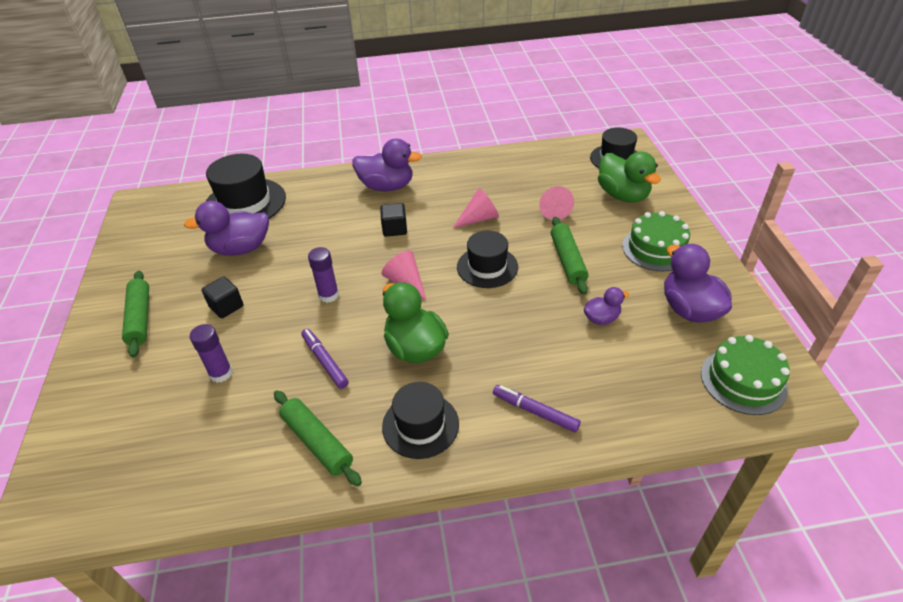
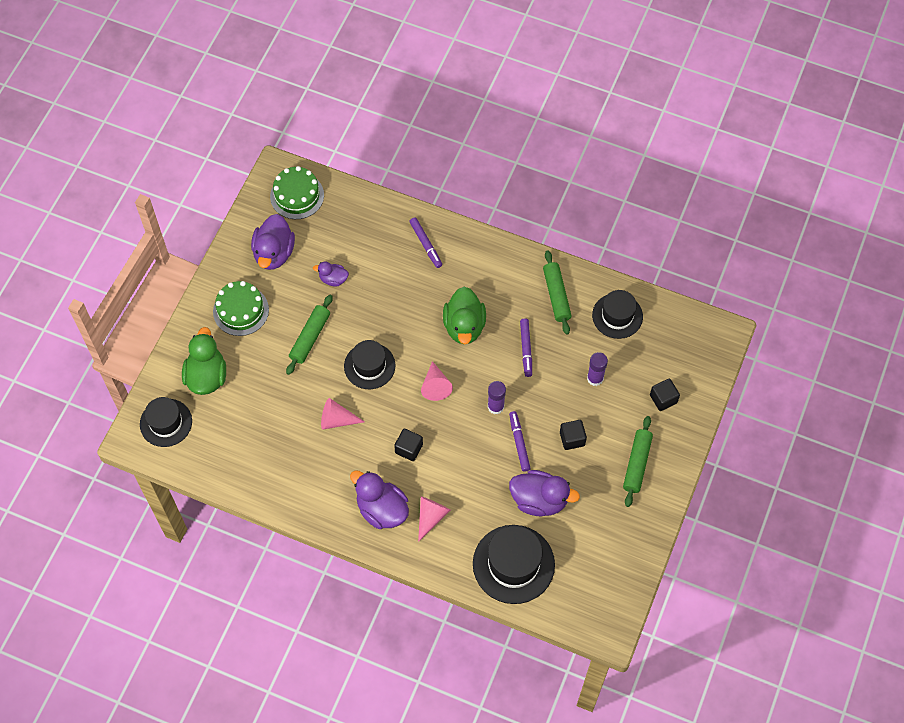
camera: 150 degrees left, 20 degrees up
(120, 393) = (663, 399): none -> black cube
(285, 279) = (519, 443): none -> purple marker
(420, 425) = (494, 273): black hat -> black hat (617, 316)
(553, 210) = (273, 394): pink cone -> pink cone (431, 517)

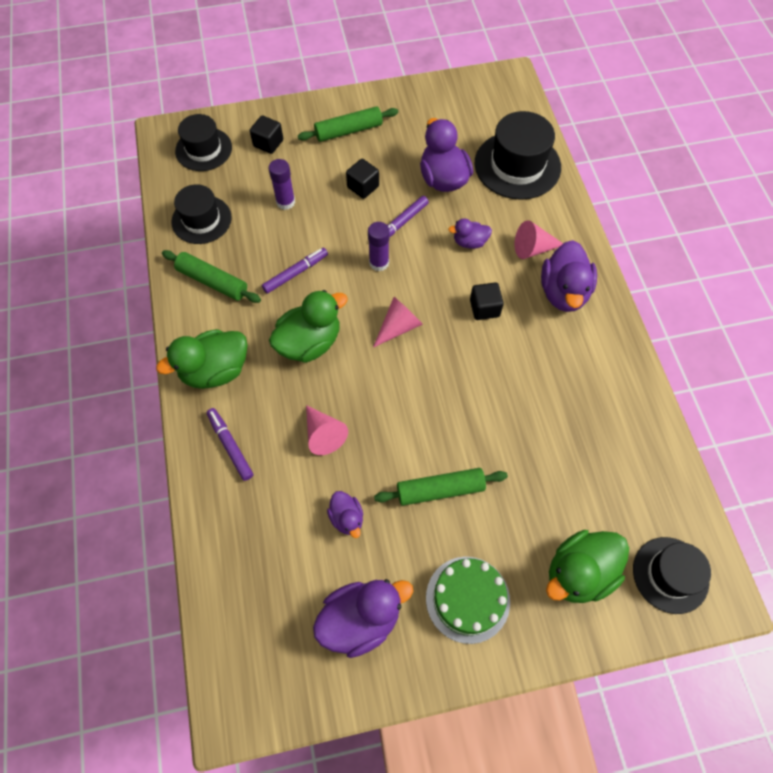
camera: 125 degrees left, 0 degrees up
(297, 196) = (255, 655): green cake -> none
(337, 420) = (511, 393): pink cone -> pink cone (323, 434)
(369, 366) = (425, 403): black hat -> black hat (203, 149)
(425, 244) = (230, 445): purple marker -> purple marker turned 60 degrees counterclockwise
(469, 478) = (469, 242): none -> purple duck
(484, 262) = (215, 370): none -> green duck
(556, 295) = (212, 282): green rolling pin -> green rolling pin turned 75 degrees clockwise

